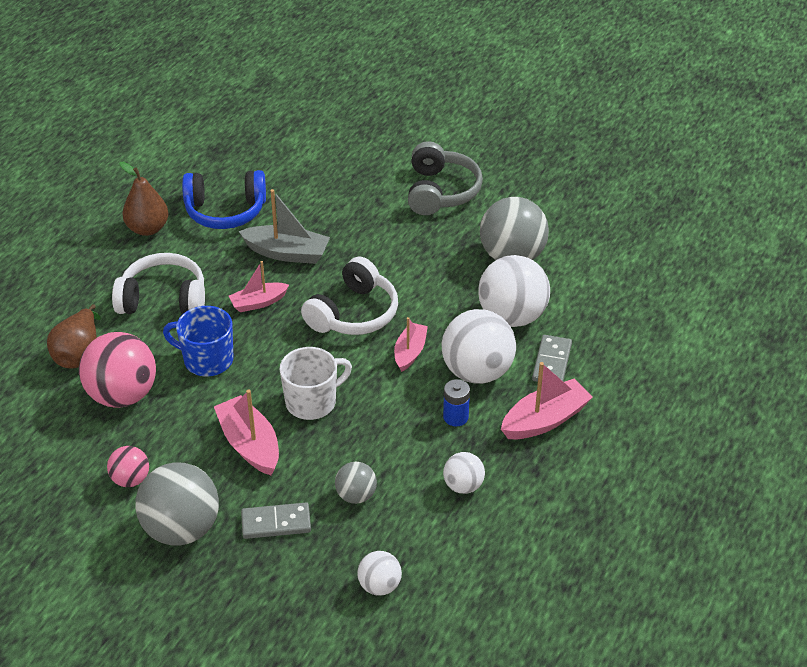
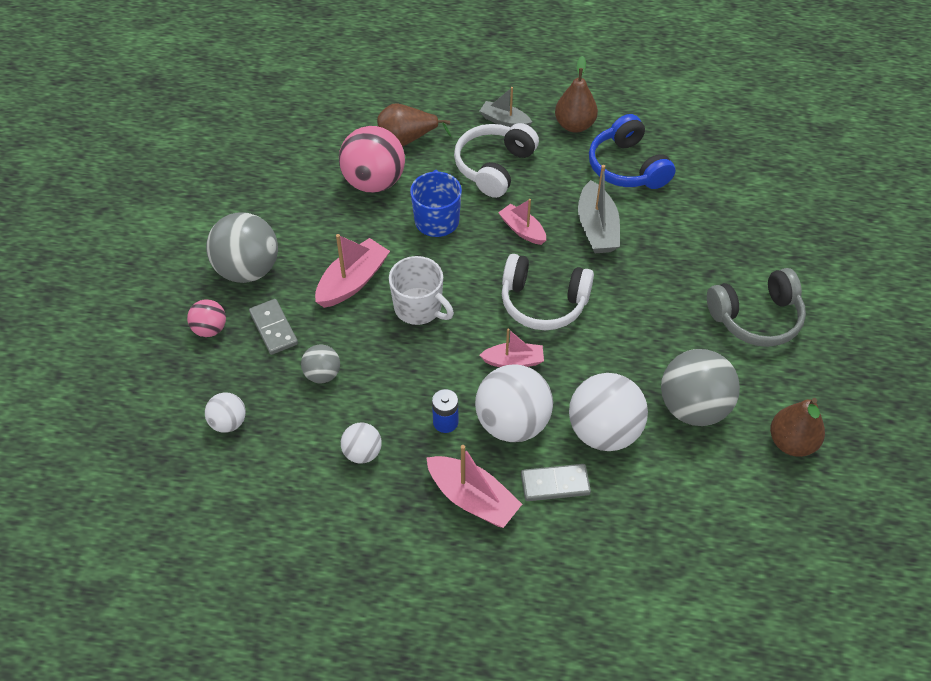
camera: 70 degrees right, 10 degrees up
(106, 275) = (504, 121): none -> grey boat
(130, 479) = (287, 220): pink ball -> pink ball (210, 329)
(163, 299) = (494, 167): white headphones -> white headphones turned 135 degrees counterclockwise
(569, 214) = (791, 442): none -> brown pear

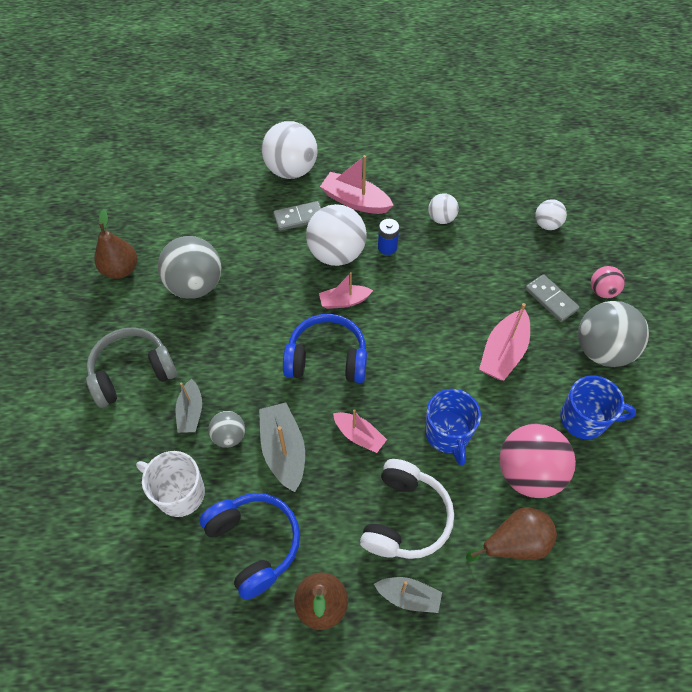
camera: 170 degrees right, 5 degrees up
(301, 214) = (584, 419): none -> blue mug
(322, 374) = (494, 268): grey ball -> grey ball (229, 436)
(419, 308) = (436, 336): white mug -> white mug (179, 493)
(543, 302) = (327, 358): white headphones -> blue headphones
(604, 431) = (266, 257): white ball -> white ball (291, 170)
(689, 272) = (191, 412): none -> grey boat

